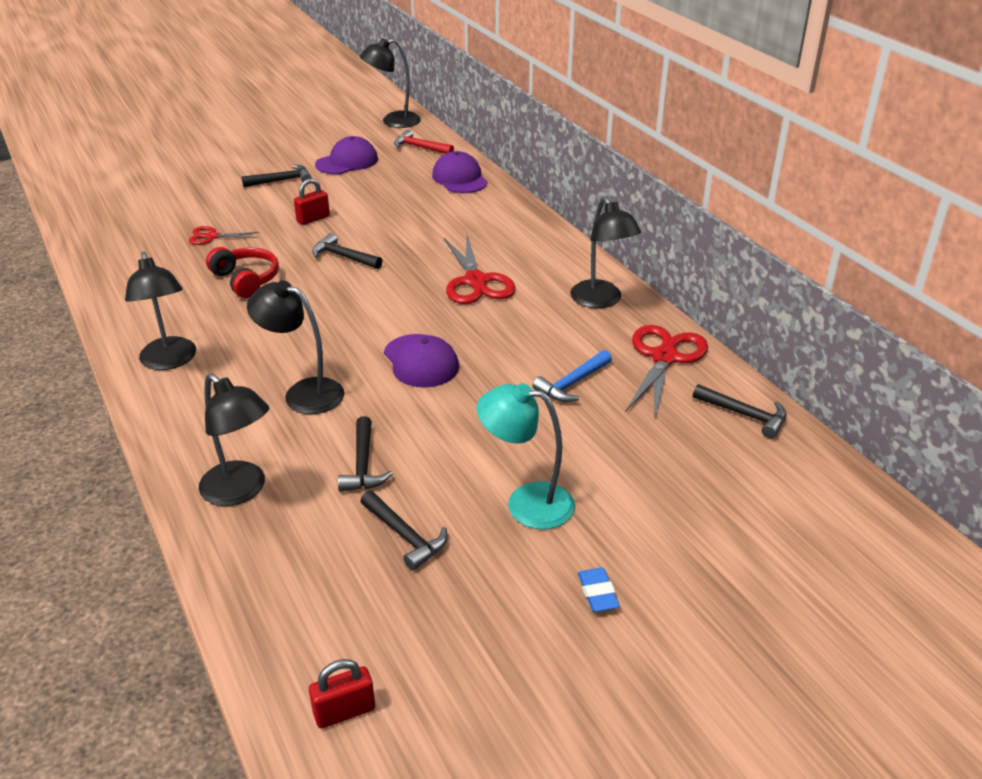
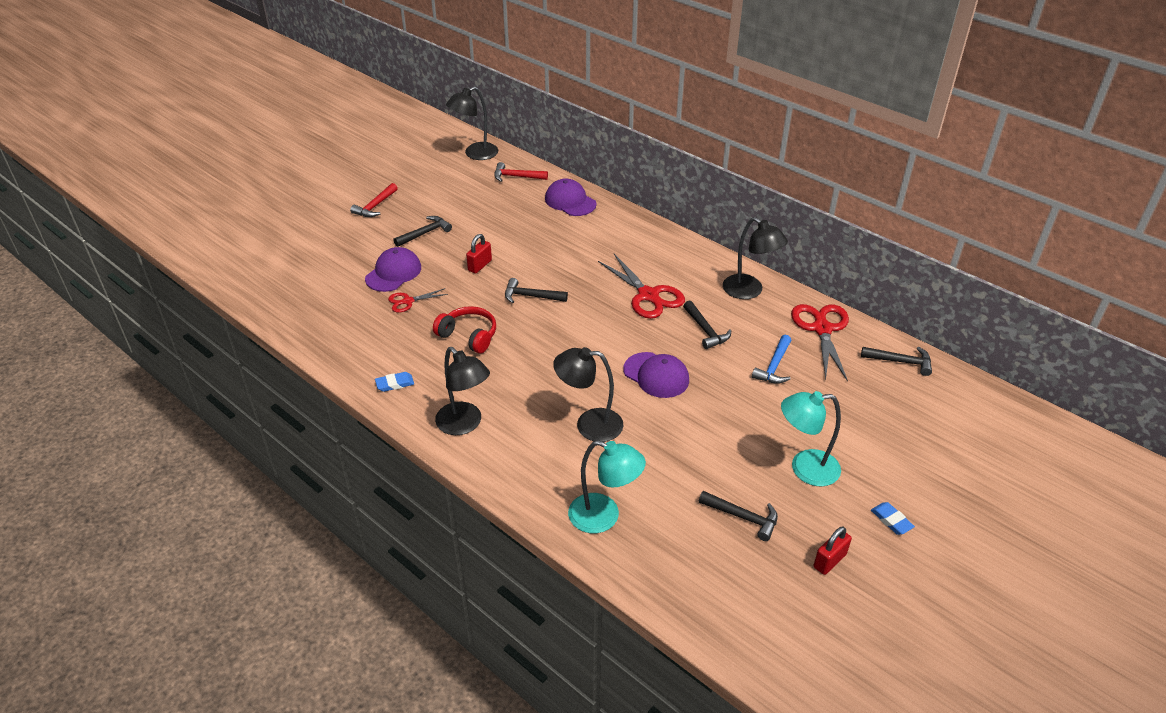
camera: 20 degrees left, 5 degrees up
(133, 307) = (395, 384): none -> blue eraser
(241, 491) = (604, 517): black lamp -> turquoise lamp
(253, 149) = (375, 206): none -> red hammer
(344, 711) = (792, 652): red padlock -> red padlock (829, 561)
(347, 162) = (466, 203): purple cap -> purple cap (393, 273)
(363, 464) = (675, 471): black hammer -> black hammer (705, 330)

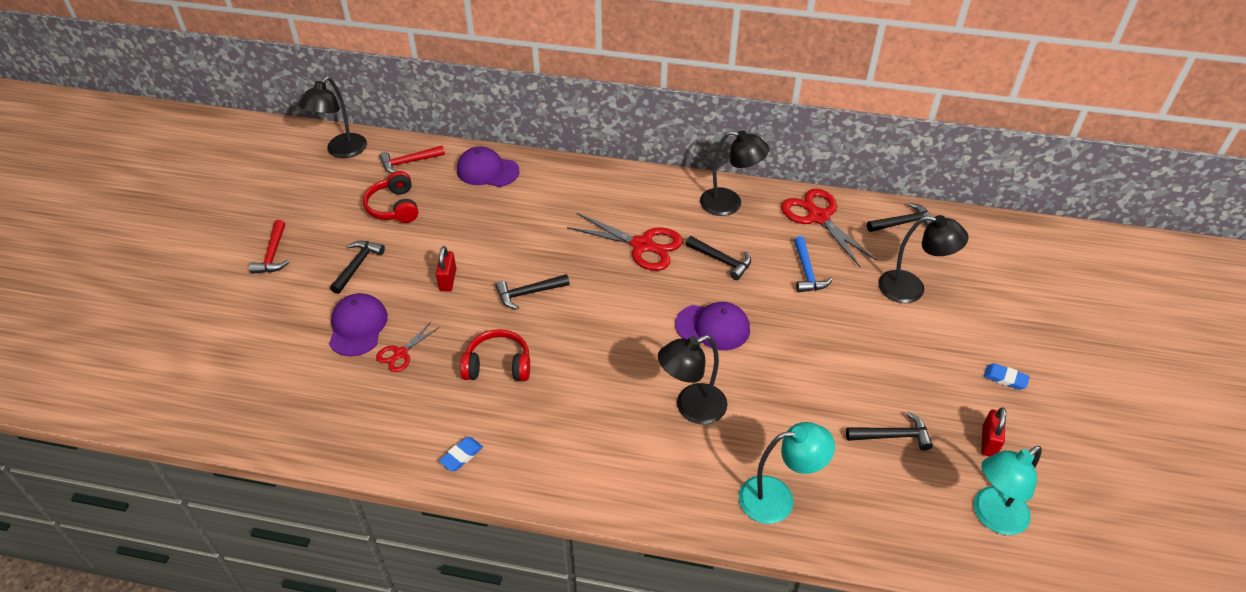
camera: 30 degrees left, 5 degrees up
(464, 424) = (571, 467): black lamp -> black lamp (911, 289)
(481, 203) = (394, 207): none -> red headphones
(805, 468) = (905, 362): turquoise lamp -> turquoise lamp (992, 517)

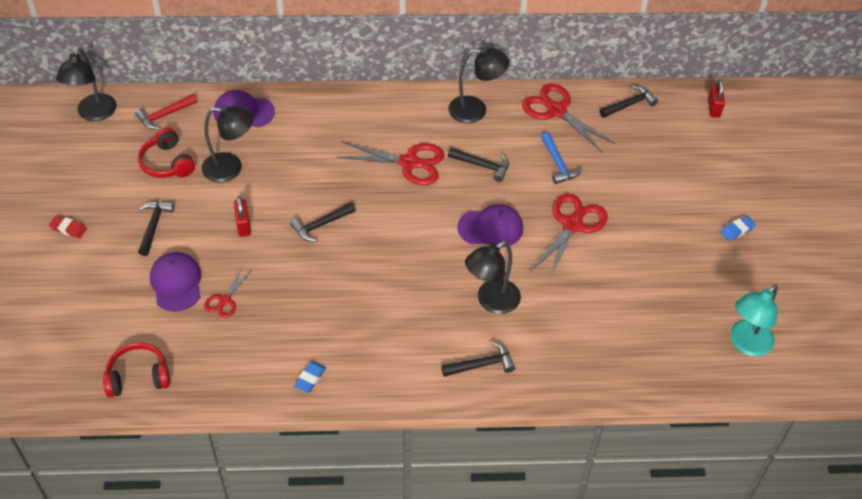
camera: 15 degrees left, 5 degrees up
(273, 254) = (68, 228): red hammer -> red eraser
(498, 365) = (315, 295): red headphones -> red headphones (138, 377)
(778, 498) = (579, 362): turquoise lamp -> none
(807, 340) = (572, 225): none -> red scissors
(892, 436) = (658, 294): black hammer -> black hammer (481, 364)
(911, 289) = (648, 165): black lamp -> black lamp (231, 168)
(988, 442) = (733, 285): red padlock -> red padlock (713, 108)
(1005, 378) = (737, 230): blue eraser -> blue eraser turned 45 degrees counterclockwise

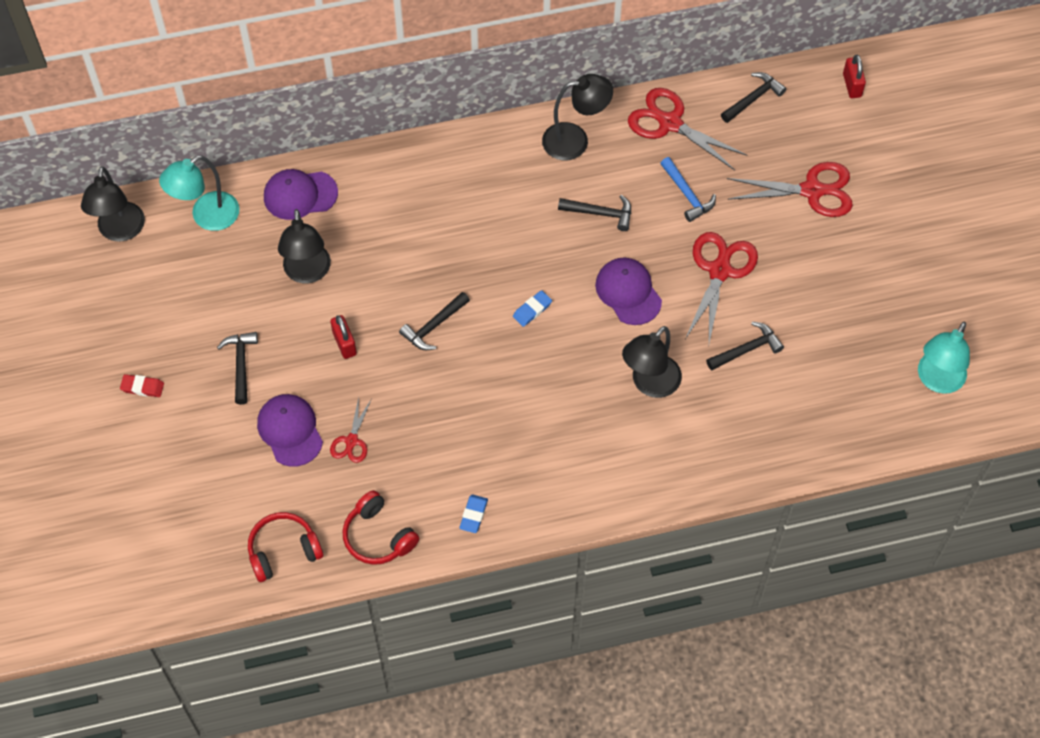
camera: 10 degrees left, 10 degrees up
(165, 115) = (207, 217): red hammer -> turquoise lamp
(167, 163) = (230, 280): red headphones -> red headphones (378, 536)
(231, 168) = (307, 273): black lamp -> black lamp turned 90 degrees clockwise
(409, 163) = (514, 226): red scissors -> red scissors (812, 190)
(481, 364) = (656, 461): black hammer -> black hammer (746, 349)
(490, 228) = (628, 292): purple cap -> purple cap turned 105 degrees counterclockwise
(737, 230) = (905, 241): blue eraser -> blue eraser (532, 310)

